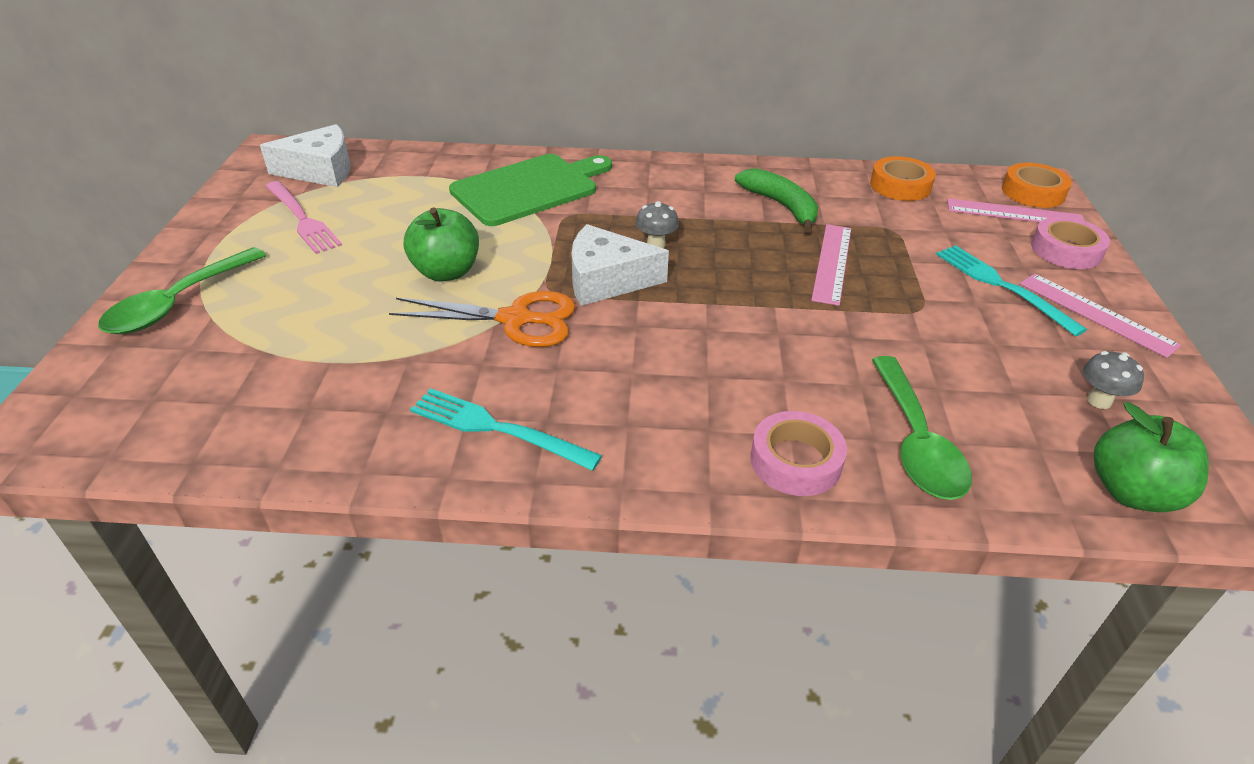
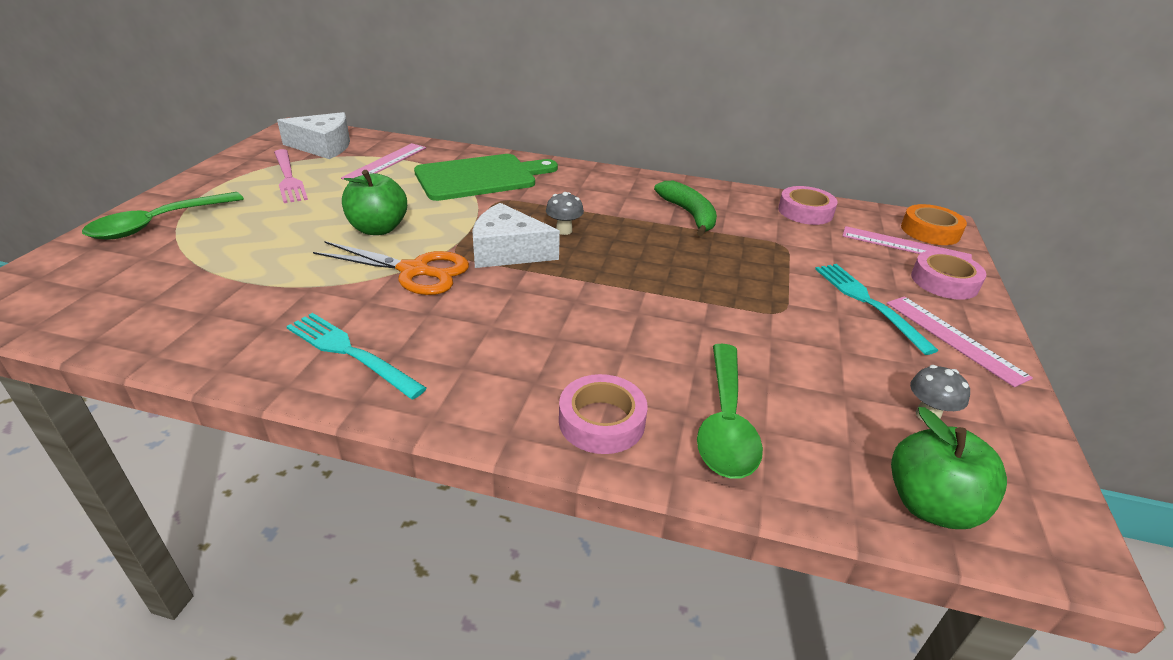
camera: 10 degrees right, 5 degrees down
(832, 263) = (714, 264): pink ruler -> pink ruler (386, 162)
(900, 186) = (805, 212): orange tape -> pink tape

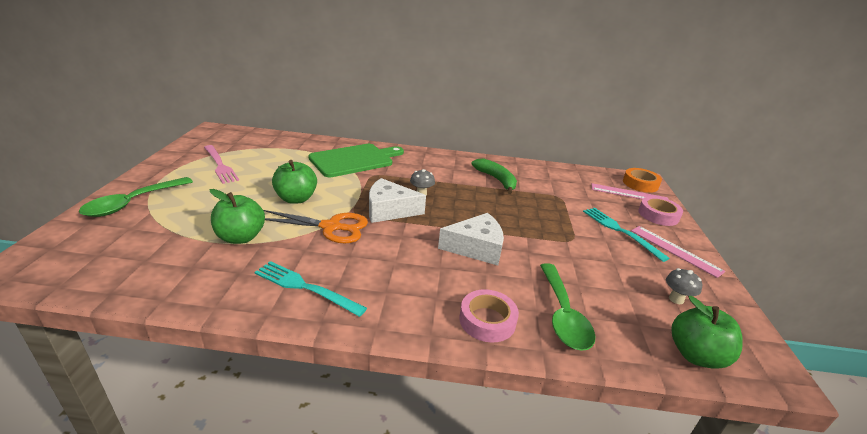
camera: 10 degrees left, 5 degrees down
(284, 278) = (240, 237): none -> green apple
(323, 146) = (238, 142): white cheese -> white cheese (476, 248)
(386, 162) = (286, 152): pink ruler -> none
(805, 212) = (565, 175): pink tape -> none

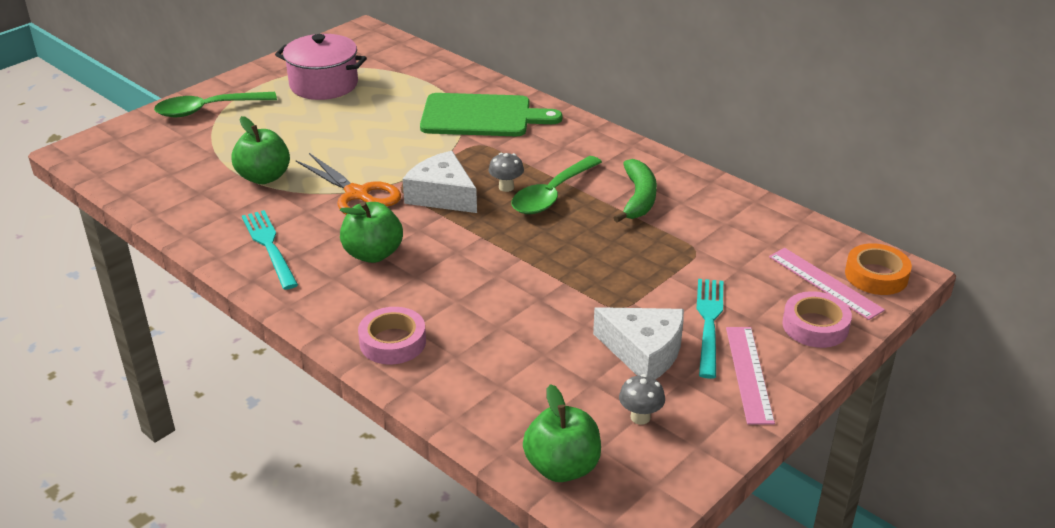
camera: 40 degrees right, 5 degrees up
(220, 165) = (324, 84): pink fork -> pink pot
(296, 199) = (358, 150): green apple -> green apple (373, 254)
(476, 248) = (483, 271): white cheese -> white cheese (644, 352)
(563, 315) = (477, 371): green spoon -> green spoon (552, 195)

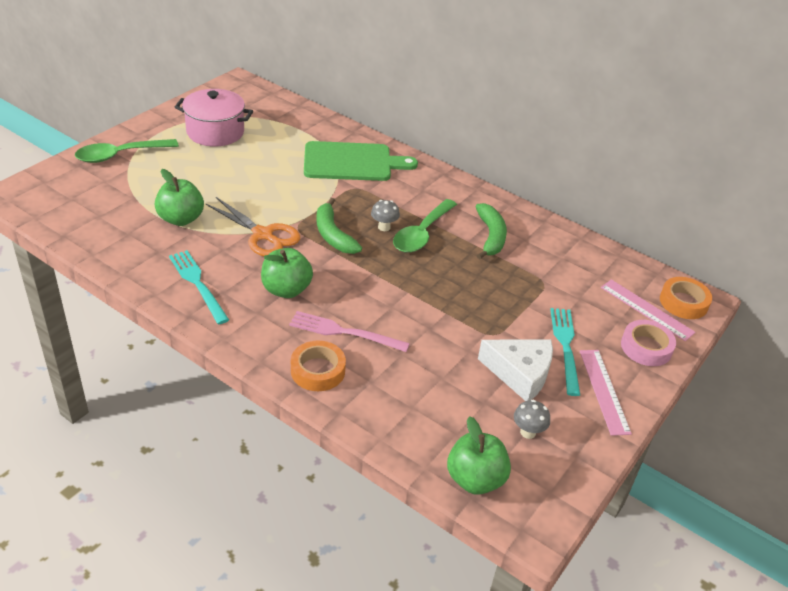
camera: 10 degrees left, 5 degrees up
(393, 342) = (318, 370): pink tape -> orange tape
(433, 301) = (344, 332): none -> pink fork
(442, 195) = (333, 235): white cheese -> green banana

